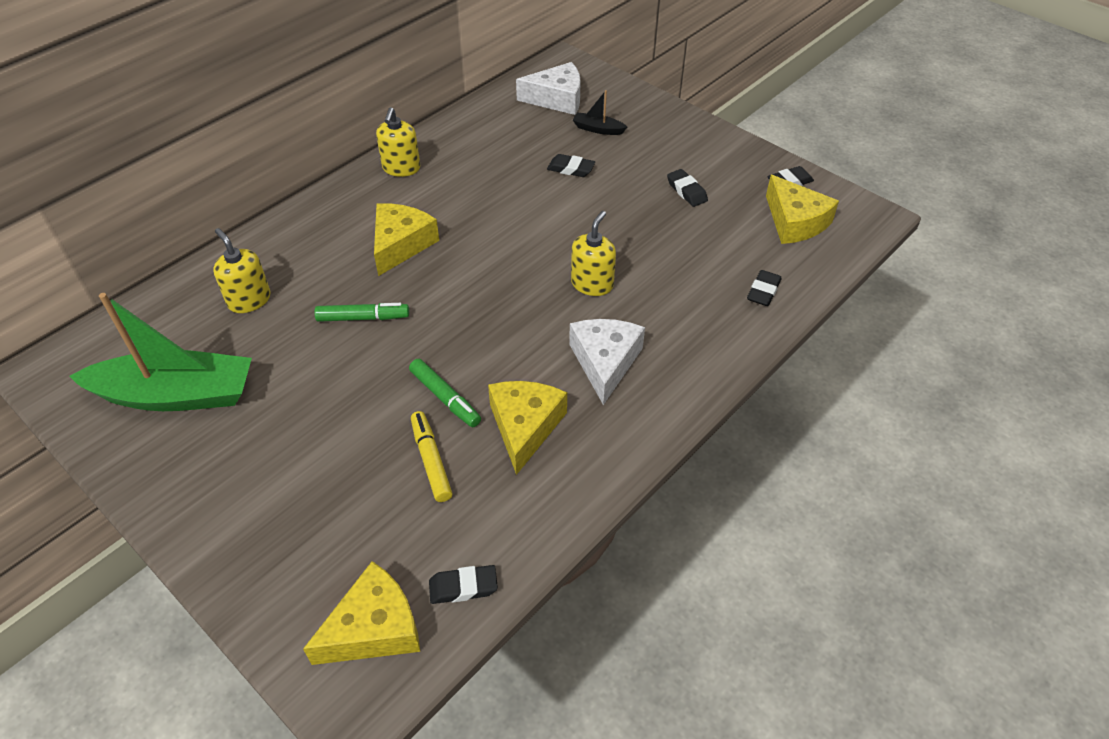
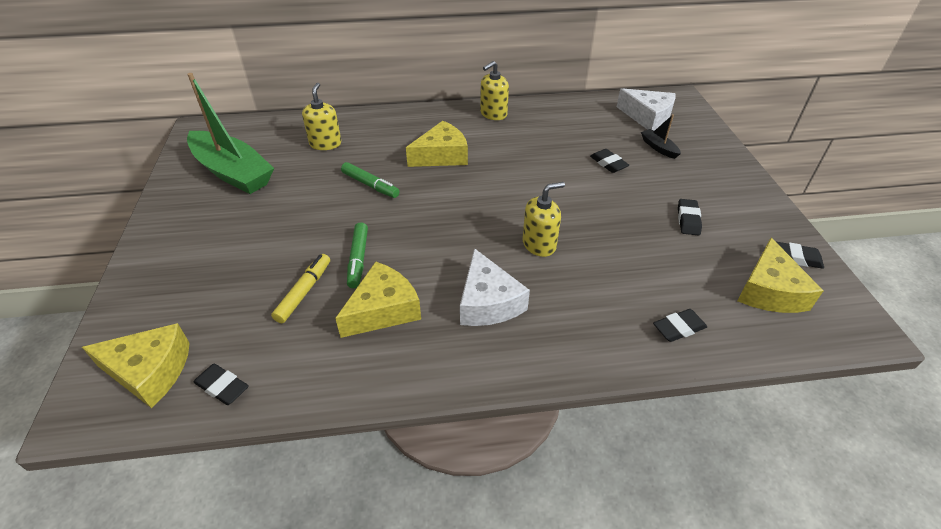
camera: 40 degrees right, 5 degrees down
(605, 362) = (488, 302): white cheese -> white cheese turned 120 degrees clockwise

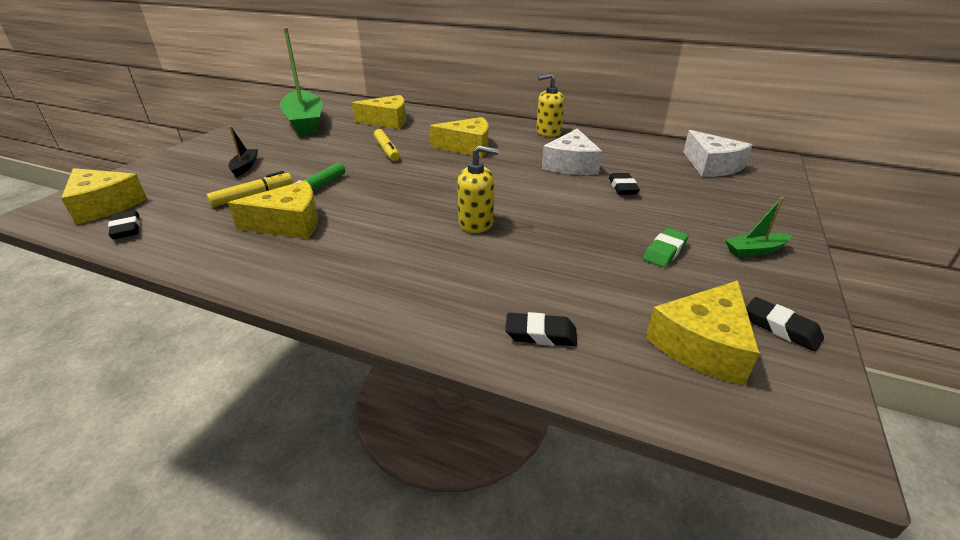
camera: 30 degrees right, 10 degrees down
(325, 144) = (387, 121): yellow soap dispenser -> yellow cheese
(370, 185) = (387, 150): green marker -> yellow marker
(488, 302) = (376, 246): white cheese -> white cheese (571, 165)
(658, 148) = (697, 190): black boat -> black boat (245, 167)
(688, 220) = (665, 251): black eraser -> green eraser
(737, 197) = (755, 251): none -> green boat

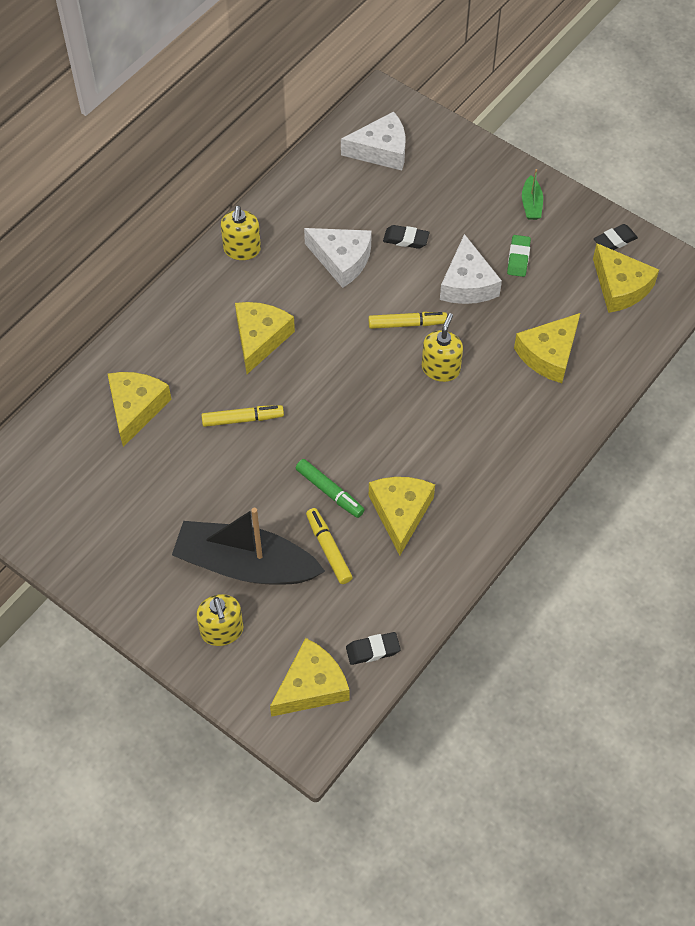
camera: 75 degrees left, 25 degrees up
(183, 166) = (222, 630): none -> yellow soap dispenser
(245, 167) = (245, 564): black boat -> black boat, size x2.39
(305, 122) = (100, 506): green boat -> none
(522, 200) = (407, 324): none -> yellow marker
(536, 291) = (548, 354): none -> yellow cheese
(540, 334) = (593, 365): black eraser -> none
(598, 224) = (467, 284): none -> white cheese
(665, 251) = (518, 258): green eraser -> green eraser turned 45 degrees clockwise

